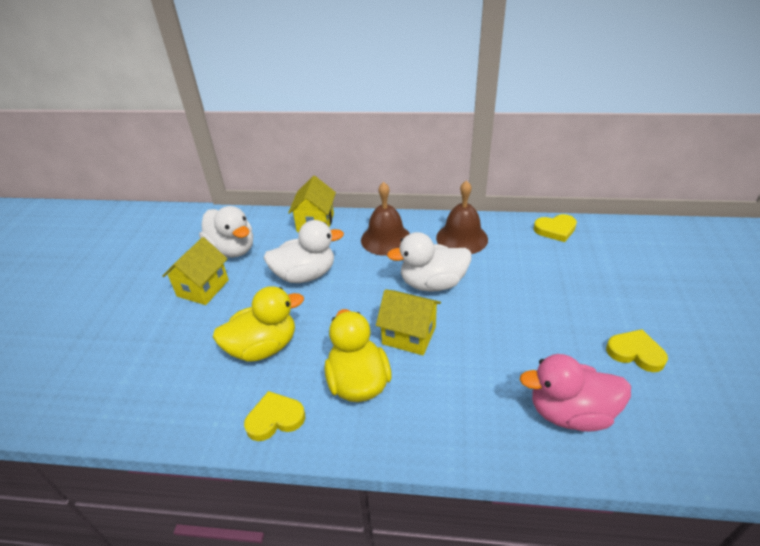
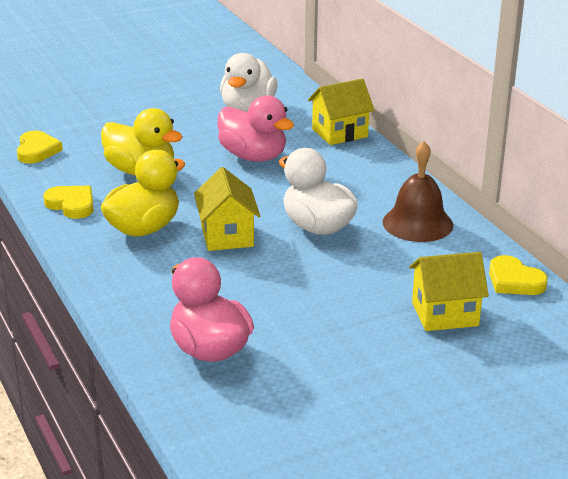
camera: 55 degrees right, 10 degrees down
(203, 288) = (182, 117): yellow house -> yellow house (445, 314)
(305, 275) = (253, 156): white duck -> pink duck
(386, 239) = (360, 179): brown bell -> none
(635, 353) = (338, 376): yellow heart -> yellow heart (37, 151)

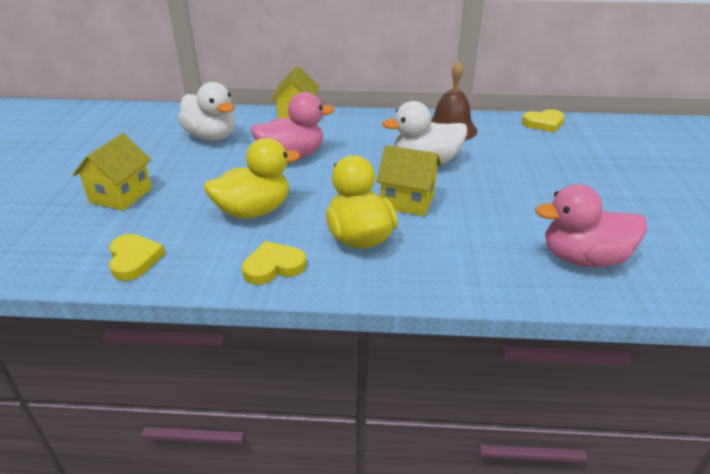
camera: 60 degrees left, 5 degrees up
(37, 151) = (134, 259): yellow heart -> yellow heart turned 45 degrees clockwise
(445, 314) = (572, 154): yellow house -> yellow house (121, 195)

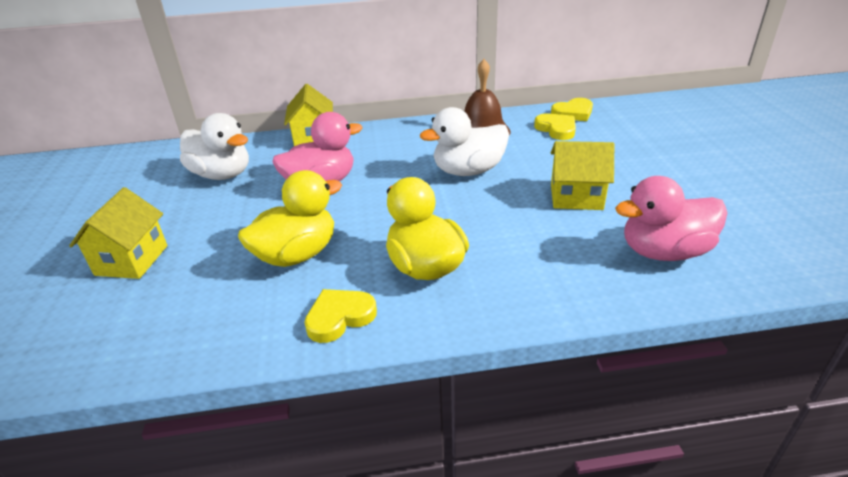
camera: 10 degrees left, 0 degrees up
(134, 259) = (169, 337): yellow heart -> yellow heart (556, 129)
(407, 201) = (463, 217): yellow house -> yellow house (576, 197)

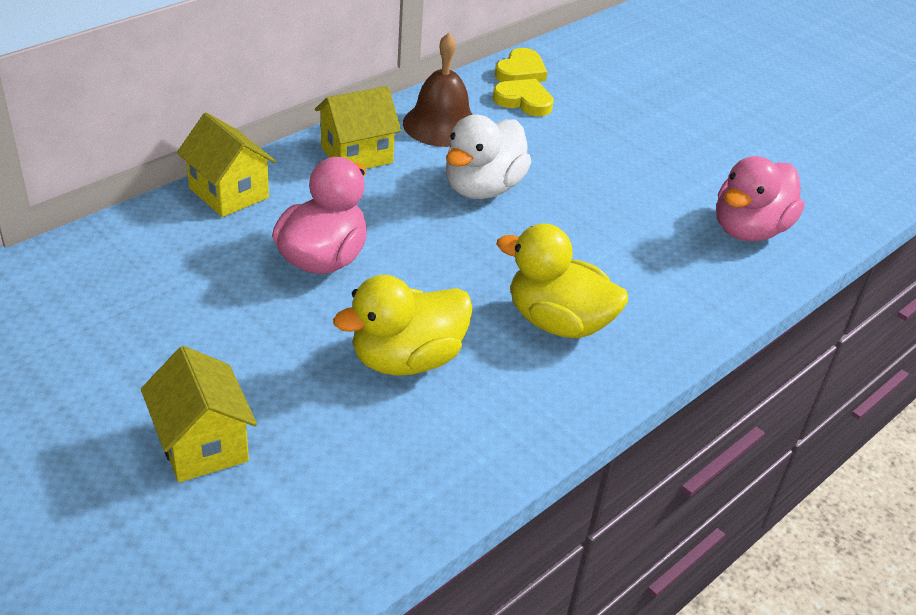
camera: 40 degrees left, 5 degrees up
(222, 175) = (162, 286): white duck -> none
(297, 255) = (406, 359): yellow duck -> yellow duck turned 135 degrees counterclockwise
(339, 317) = (534, 408): yellow heart -> none
(576, 197) = (624, 190): yellow house -> yellow house (356, 155)

